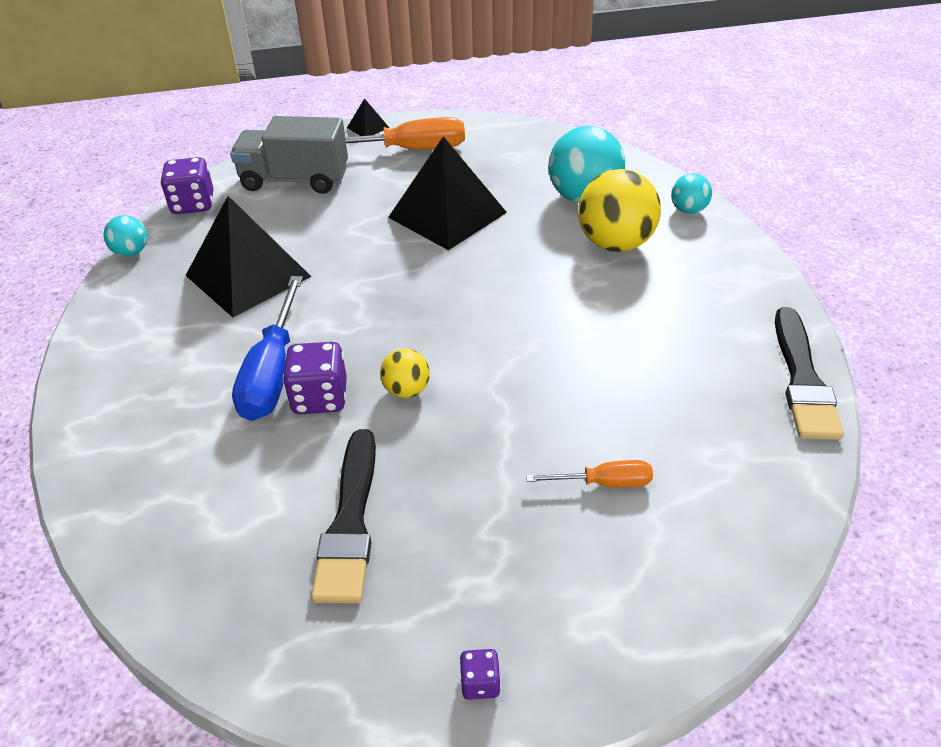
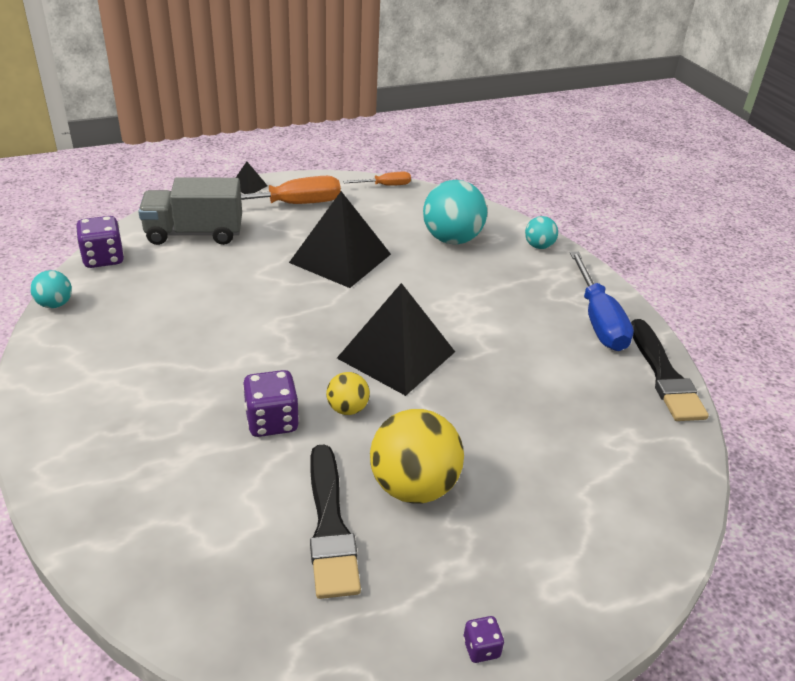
camera: 15 degrees left, 5 degrees down
(248, 276) = (174, 319): black pyramid -> black pyramid (396, 355)
(272, 373) = (222, 403): blue screwdriver -> blue screwdriver (598, 320)
(604, 483) = (535, 471): orange screwdriver -> orange screwdriver (385, 185)
(615, 244) = (488, 276): yellow ball -> yellow ball (413, 486)

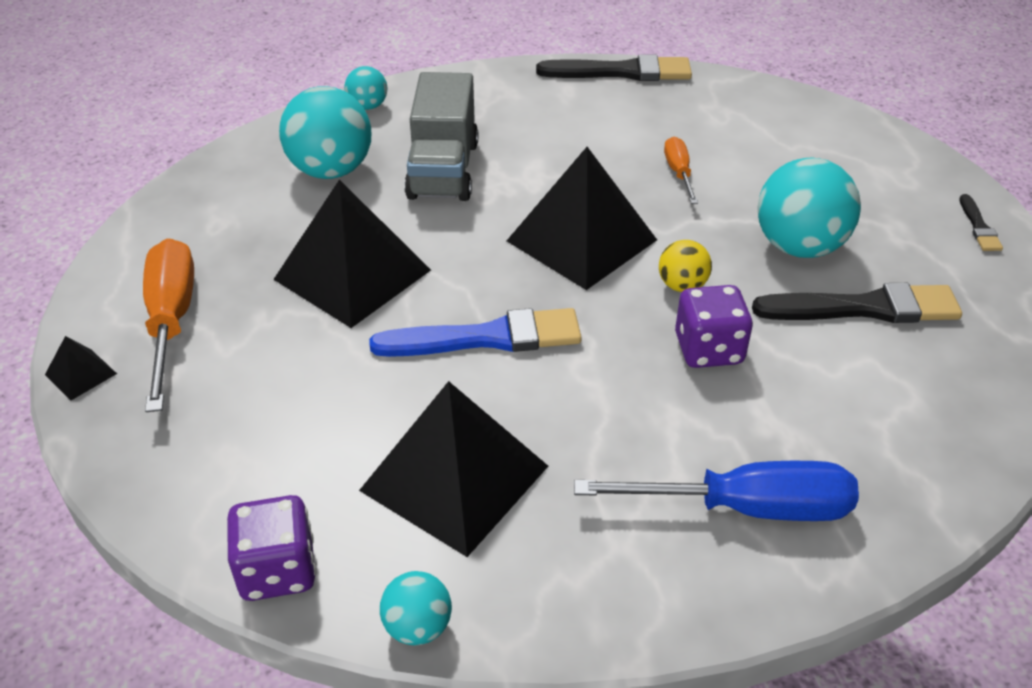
camera: 80 degrees left, 5 degrees up
(157, 309) = (455, 478): none -> black pyramid
(194, 233) = (227, 442): grey truck -> grey truck (443, 170)
(281, 315) = (487, 338): none -> blue brush
(385, 185) = (153, 216): orange screwdriver -> orange screwdriver (679, 173)
(413, 486) = (799, 246): yellow ball -> turquoise ball
(481, 648) = (979, 227): purple dice -> black brush
(598, 320) = (527, 92): blue screwdriver -> blue screwdriver (746, 508)

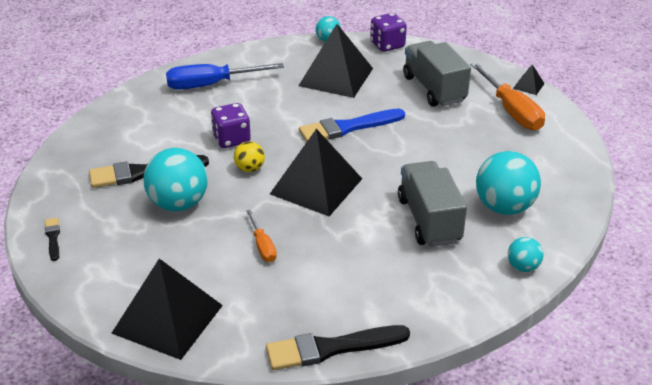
camera: 165 degrees right, 5 degrees down
(269, 401) = (434, 89): none -> grey truck
(353, 274) = (438, 146): black pyramid -> black pyramid (167, 319)

